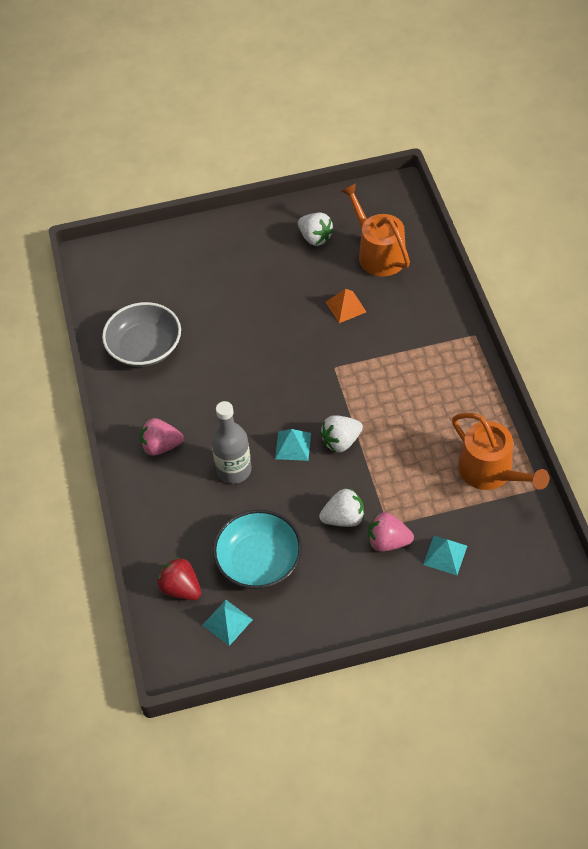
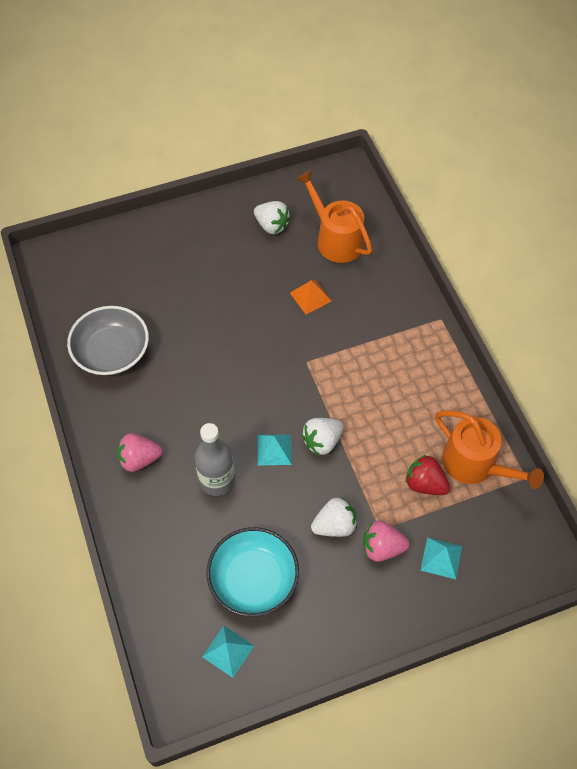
camera: 10 degrees left, 5 degrees up
(181, 588) = (176, 617): red strawberry -> red strawberry (425, 484)

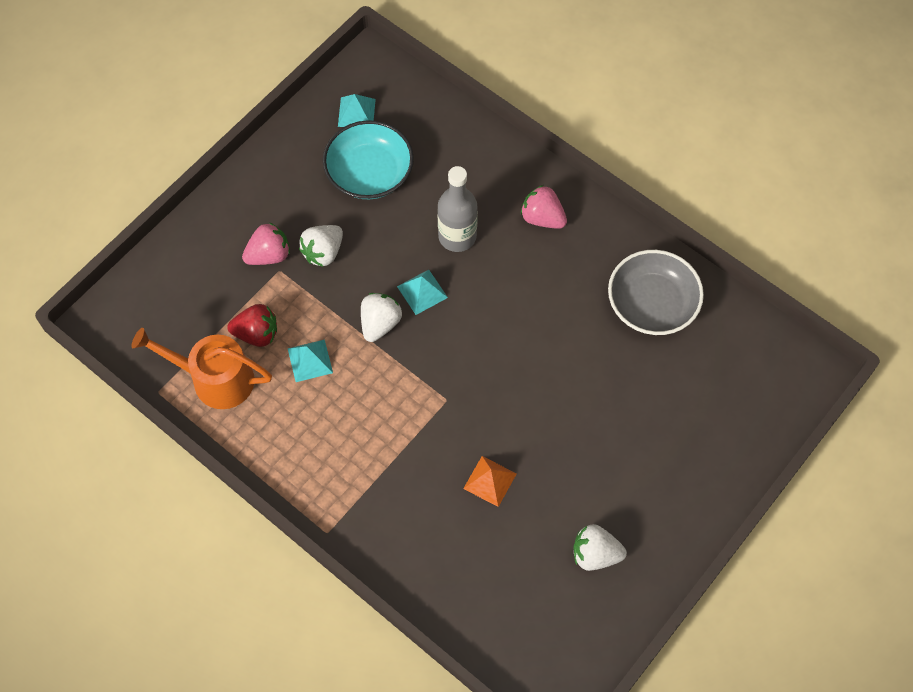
camera: 150 degrees right, 5 degrees up
(139, 459) = (542, 218): pink strawberry -> pink strawberry turned 105 degrees counterclockwise
(336, 239) = (507, 577): orange watering can -> none
(441, 558) = (209, 273): turquoise pyramid -> turquoise pyramid (310, 360)

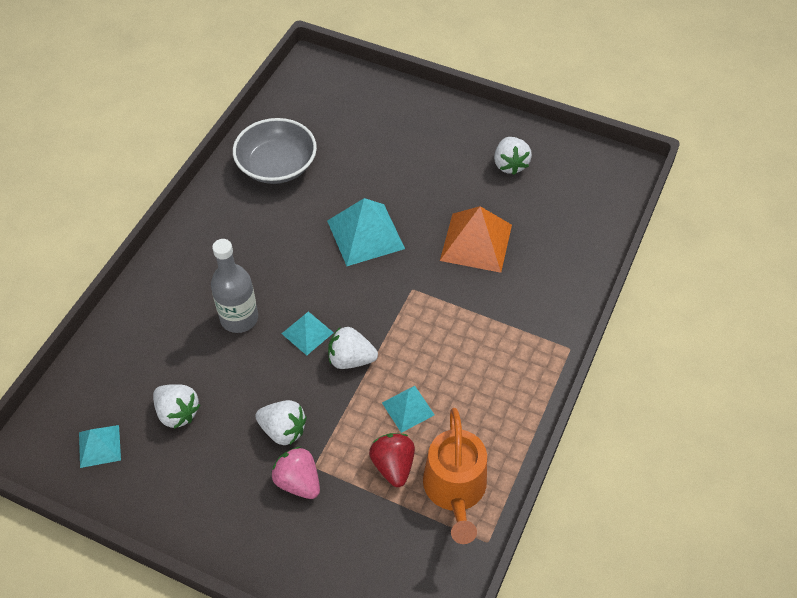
camera: 105 degrees left, 10 degrees down
(369, 173) = (177, 413): turquoise bowl -> white strawberry
(490, 481) = (476, 242): orange pyramid -> orange pyramid, size x1.77
(531, 371) = (365, 234): none -> turquoise pyramid
(542, 218) = (205, 256): pink strawberry -> none

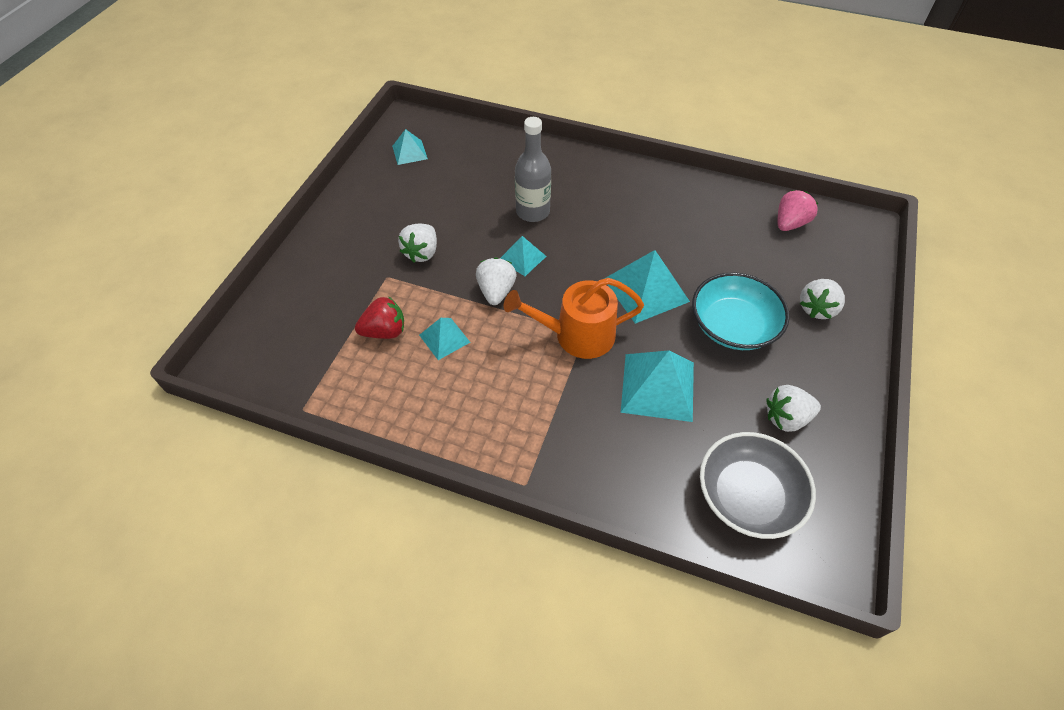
camera: 85 degrees right, 0 degrees up
(177, 413) = (438, 188): white strawberry -> white strawberry (817, 308)
(277, 165) = (715, 215): grey bowl -> grey bowl (748, 496)
(298, 482) = (373, 268): pink strawberry -> pink strawberry (789, 223)
(415, 179) = (733, 326): none -> turquoise bowl
(455, 489) = (357, 381): orange watering can -> orange watering can (577, 335)
(476, 242) = (658, 387): orange pyramid -> turquoise pyramid

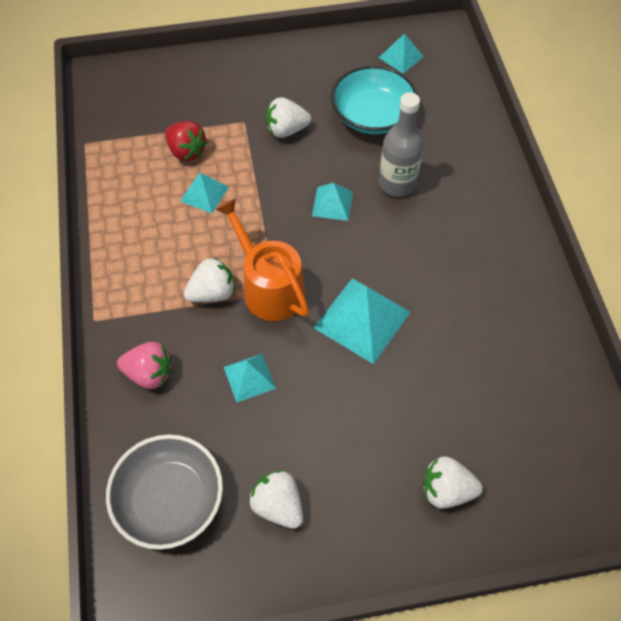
camera: 60 degrees right, 5 degrees up
(496, 291) = (279, 204): white strawberry -> white strawberry (212, 293)
(658, 387) = (249, 377): turquoise pyramid -> turquoise pyramid, size x0.57
(733, 326) = (366, 415): turquoise bowl -> turquoise bowl (372, 115)
(789, 223) = (561, 420): pink strawberry -> pink strawberry (149, 374)

